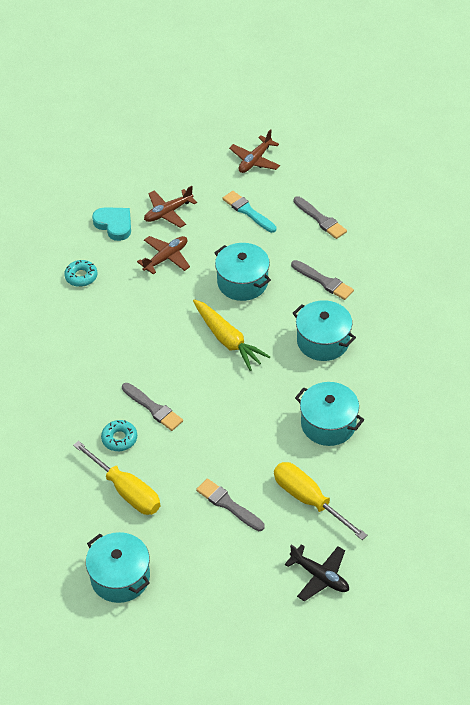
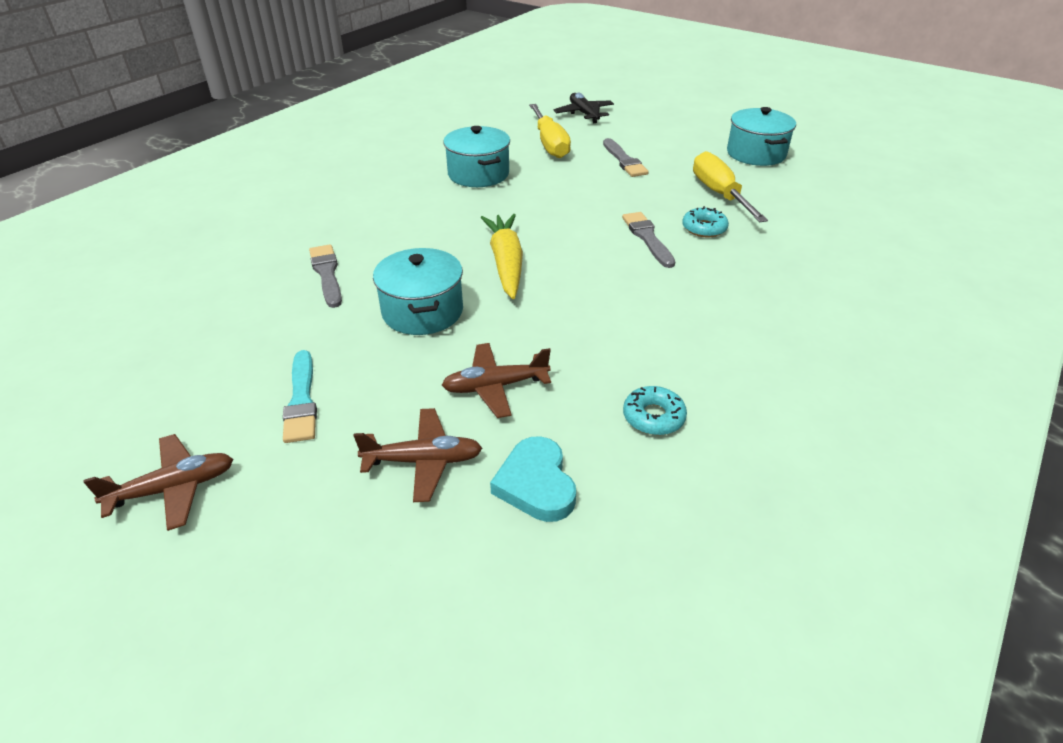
camera: 150 degrees left, 10 degrees down
(321, 219) = (225, 342): grey brush -> none
(323, 341) = (404, 226): turquoise pot -> none

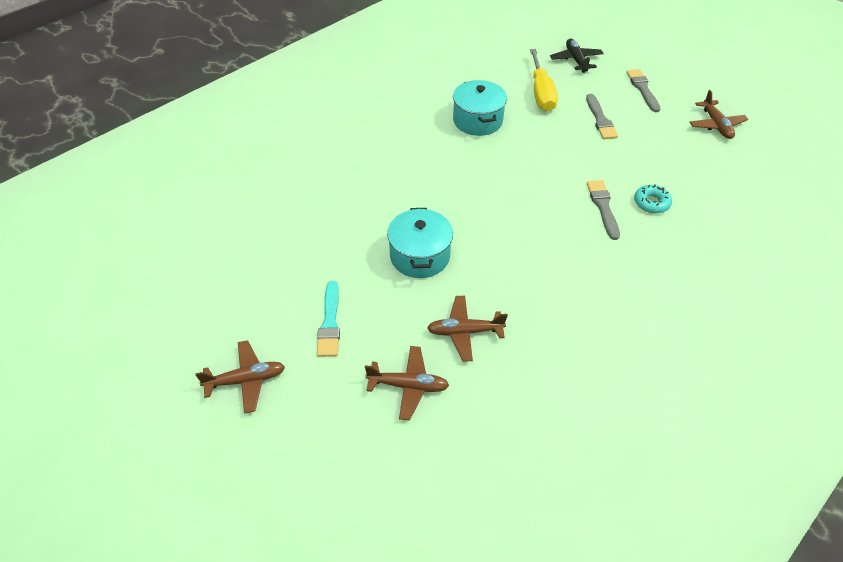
camera: 10 degrees right, 10 degrees up
(327, 274) = (352, 210): grey brush -> grey brush (642, 89)
(506, 263) = (487, 218): yellow carrot -> none
(536, 484) = (482, 416): turquoise heart -> none
(653, 417) = (573, 376): turquoise donut -> none
(719, 194) = (673, 167): yellow screwdriver -> none
(756, 154) = (716, 125): turquoise pot -> brown plane

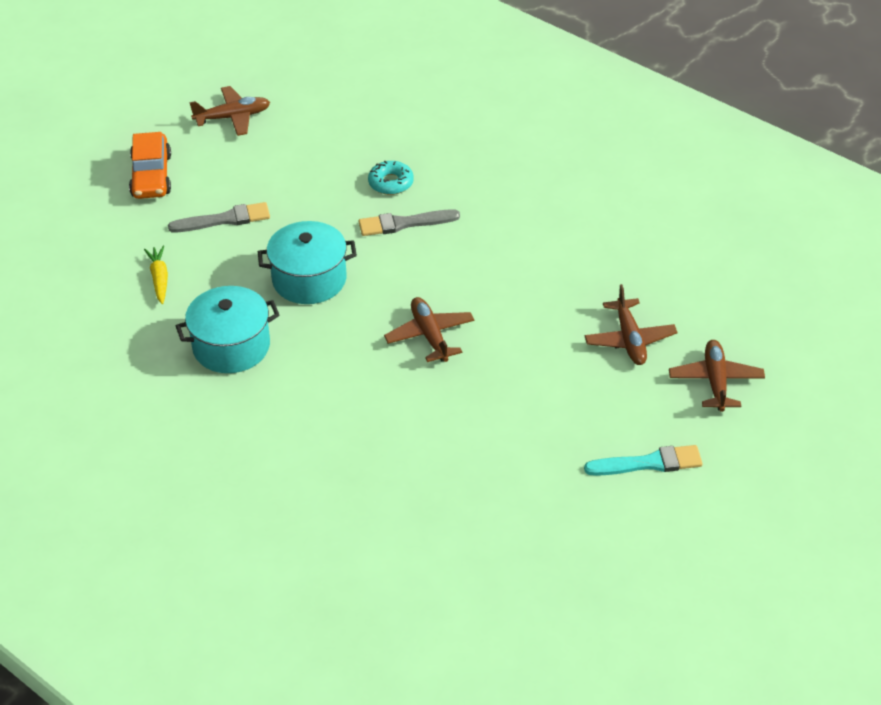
camera: 95 degrees left, 5 degrees down
(246, 380) = (753, 529): brown plane -> brown plane (430, 336)
(420, 256) = (520, 388): turquoise pot -> turquoise pot (309, 279)
(541, 93) = (159, 279): yellow screwdriver -> yellow carrot
(576, 60) = (72, 240): black plane -> none
(642, 89) = (151, 176): grey brush -> orange car

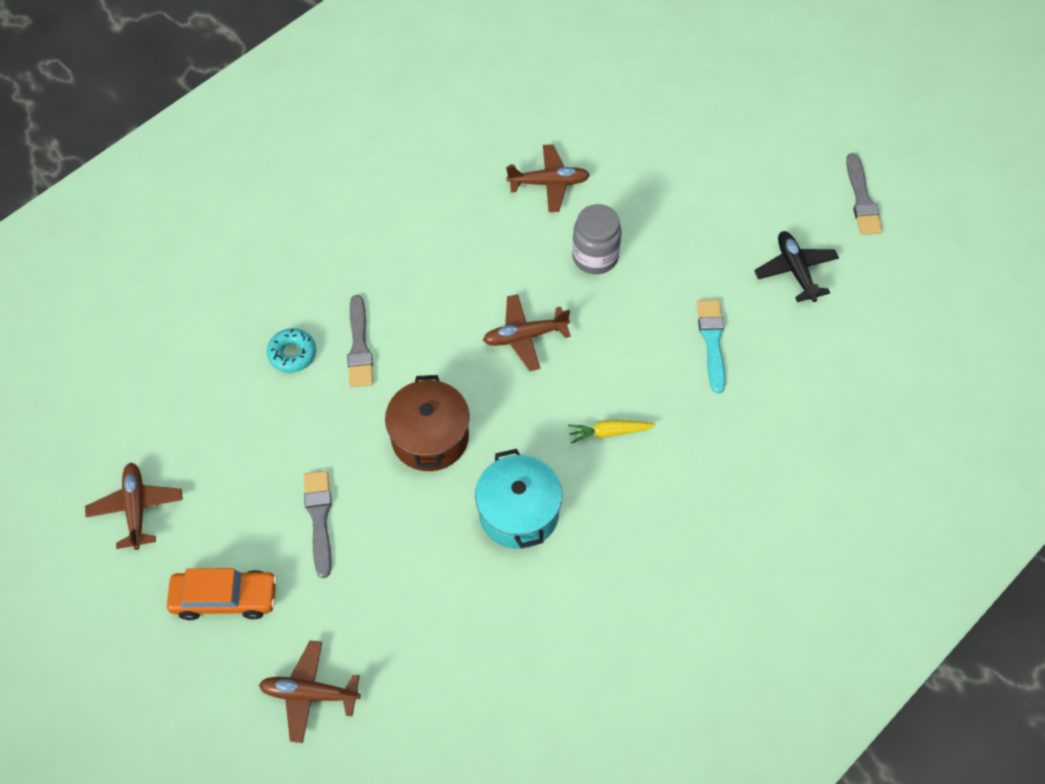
camera: 85 degrees left, 15 degrees up
(159, 279) = (405, 585): yellow carrot -> yellow carrot (609, 432)
(309, 279) = (430, 437): turquoise pot -> brown pot
(538, 383) = (595, 257): none -> grey jar
(552, 561) = (795, 270): none -> black plane
(649, 463) = (693, 191): turquoise brush -> turquoise brush (712, 341)
(676, 630) = (862, 199): none -> grey brush
(715, 381) = (605, 131): brown plane -> brown plane (309, 694)

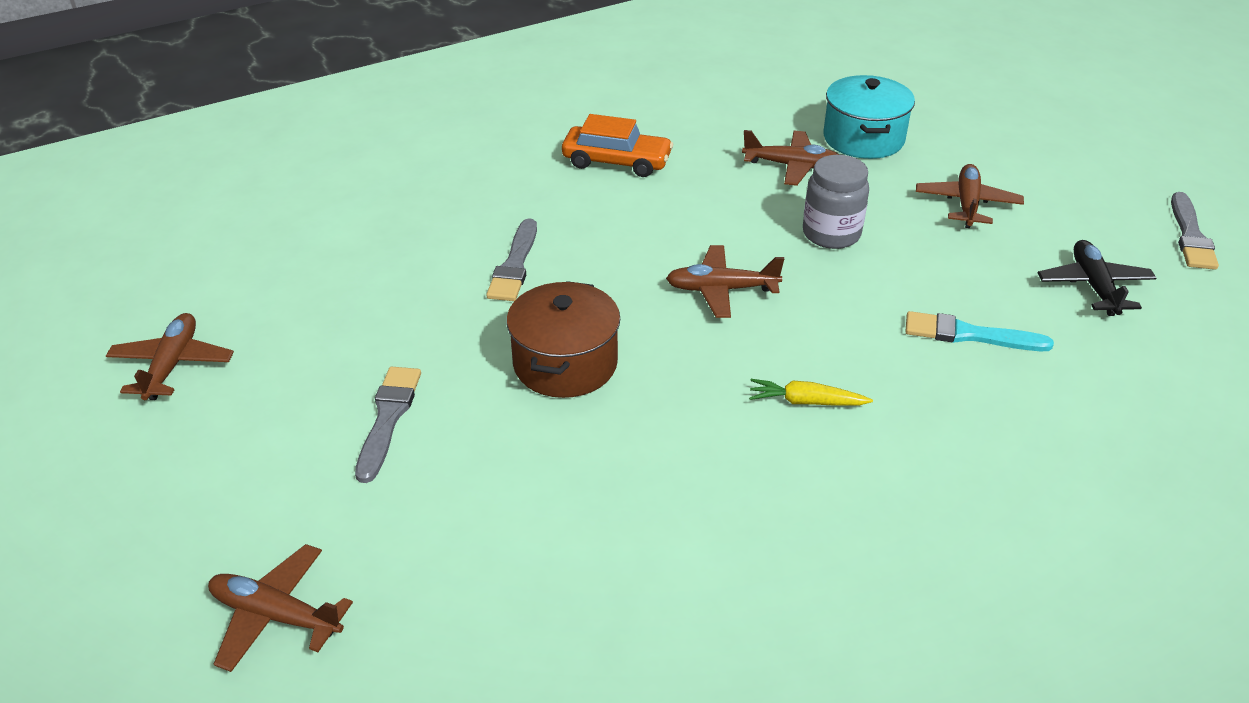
camera: 15 degrees right, 20 degrees down
(225, 598) = (224, 478): orange car -> orange car (616, 162)
(292, 354) = (433, 258): turquoise donut -> none
(518, 513) = (654, 464): turquoise pot -> turquoise pot (863, 138)
(693, 199) = (967, 204): none -> brown plane
(712, 341) = (969, 335): turquoise brush -> turquoise brush turned 90 degrees counterclockwise

